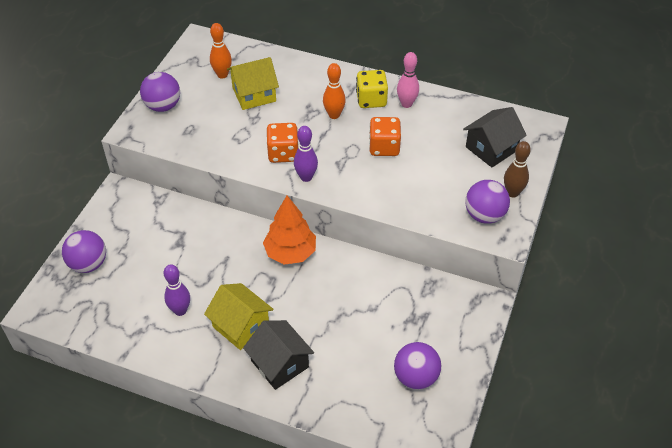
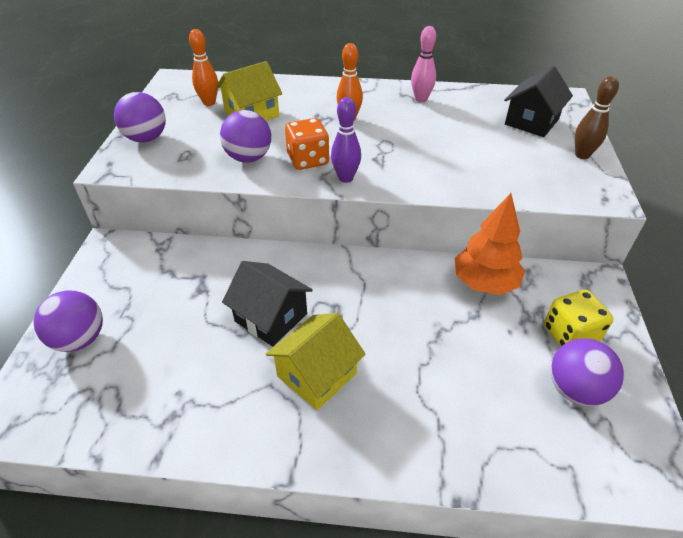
camera: 15 degrees left, 5 degrees down
(180, 310) = (226, 373): purple bowling pin -> none
(241, 326) = (316, 374): yellow house -> yellow house turned 75 degrees counterclockwise
(279, 364) = (390, 415): black house -> black house (271, 317)
(290, 252) = (345, 272): orange tree -> orange tree (484, 283)
(371, 100) = (382, 101): yellow dice -> yellow dice (570, 335)
(384, 147) = (419, 137): orange dice -> none
(484, 215) = (569, 180): purple ball -> purple ball (249, 158)

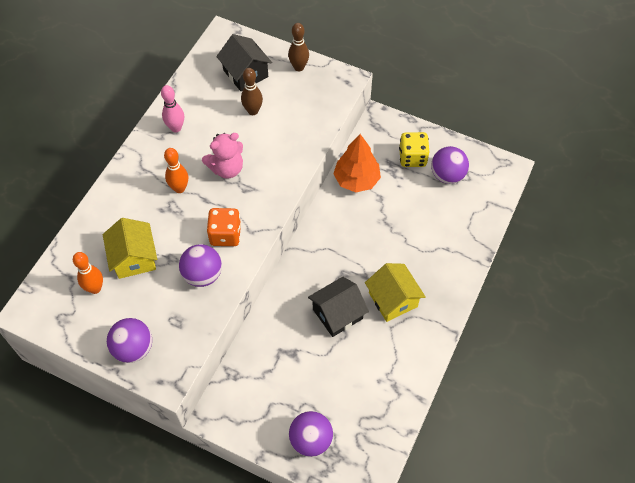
camera: 70 degrees left, 15 degrees up
(345, 178) = (260, 217): purple bowling pin -> none
(395, 140) = (227, 168): none -> pink teddy bear
(486, 138) = (253, 111): none -> brown bowling pin

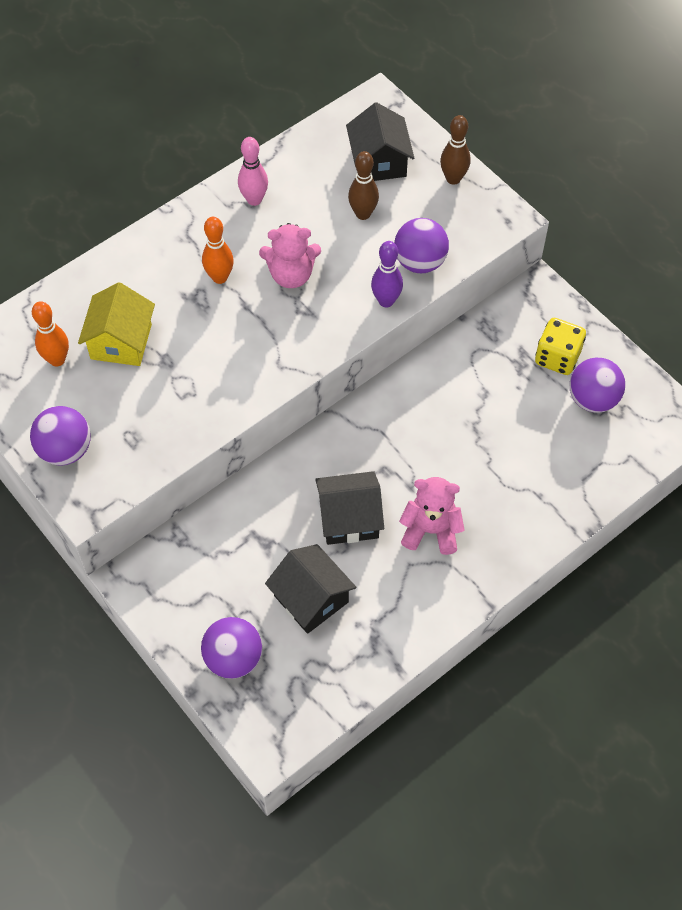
camera: 25 degrees right, 0 degrees up
(202, 275) = (193, 395): purple ball -> purple ball (420, 262)
(225, 235) = (246, 357): orange dice -> none
(297, 162) = (386, 301): none -> purple bowling pin
(340, 377) = (311, 599): none -> black house
(356, 180) = (465, 358): orange tree -> none
(393, 299) = (431, 530): yellow house -> pink teddy bear

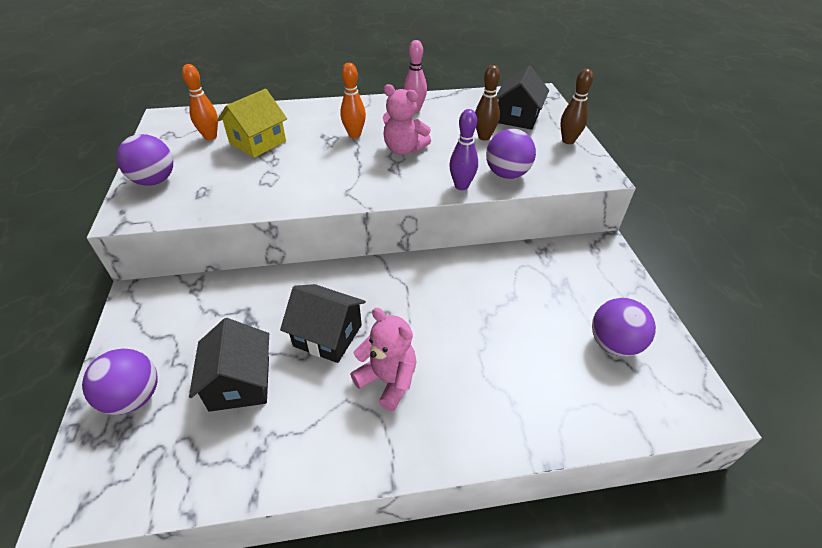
camera: 30 degrees right, 15 degrees down
(557, 357) = (595, 298): yellow dice -> none

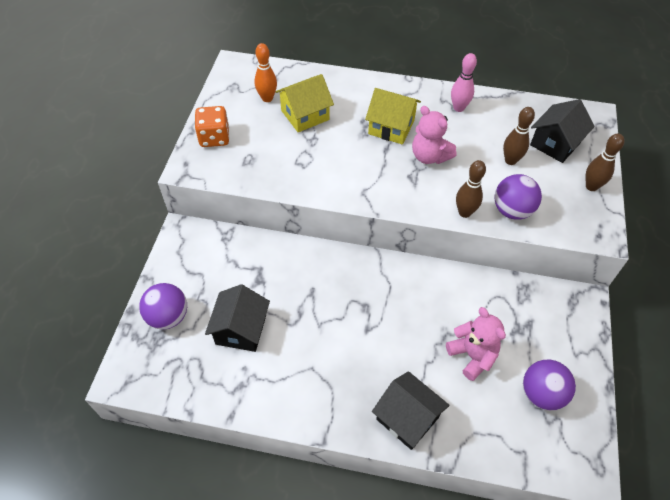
camera: 20 degrees right, 10 degrees up
(154, 181) = (214, 138): purple ball -> orange dice
(327, 335) = (314, 311): black house -> black house (407, 418)
(354, 135) = (391, 127): orange bowling pin -> yellow house
(388, 380) = (347, 363): pink teddy bear -> pink teddy bear (472, 356)
(461, 186) = (464, 212): purple bowling pin -> brown bowling pin

